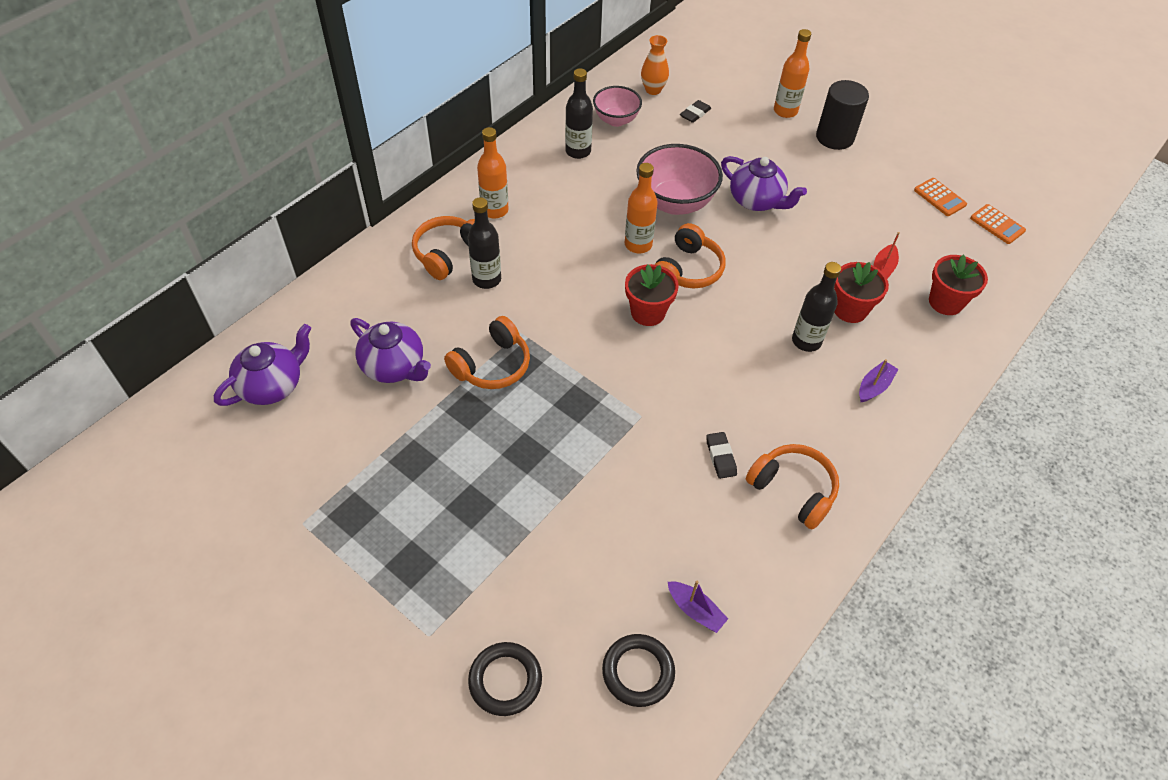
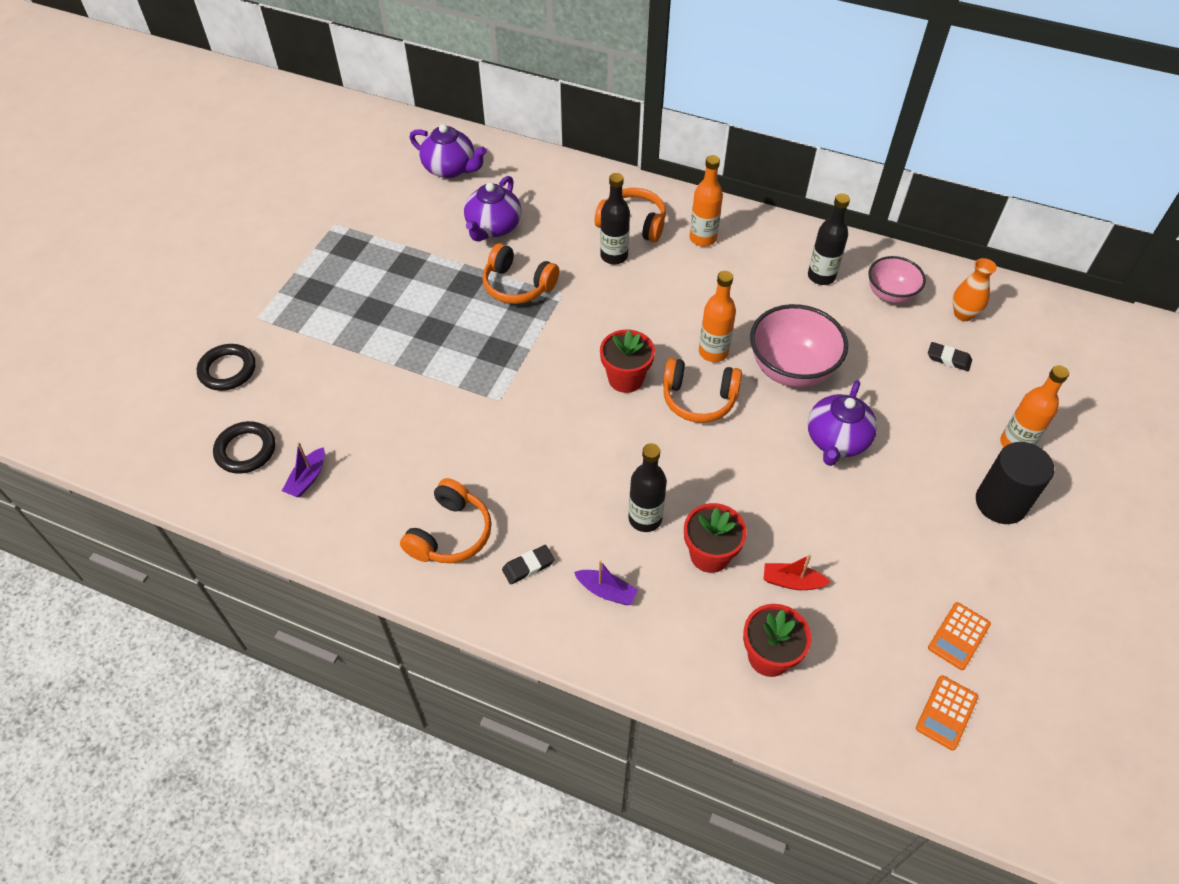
camera: 75 degrees right, 0 degrees up
(720, 457) = (471, 469): black eraser -> black eraser (528, 566)

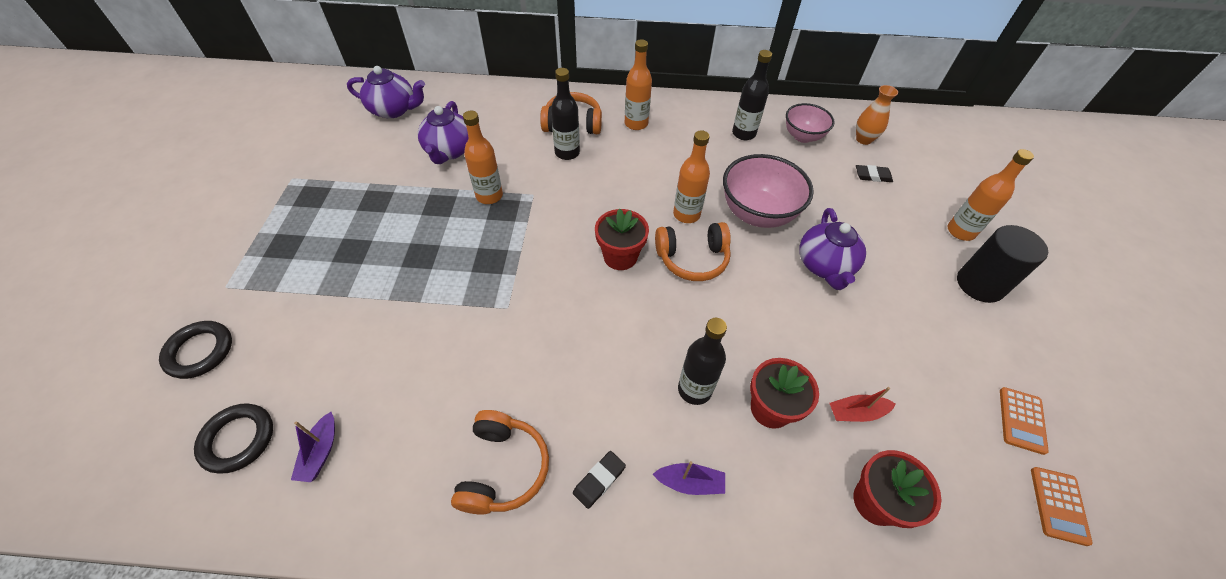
camera: 20 degrees left, 0 degrees up
(518, 285) = (489, 196): orange headphones -> orange bottle

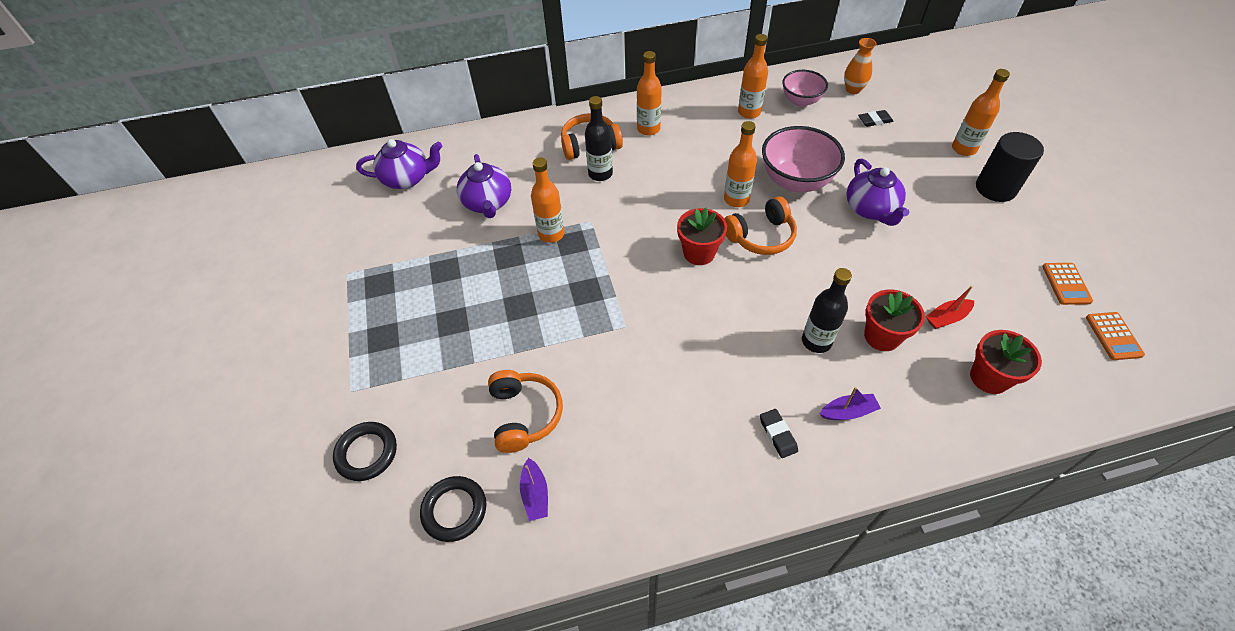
camera: 15 degrees left, 0 degrees up
(503, 468) = (696, 453): orange headphones -> orange headphones (524, 415)
(599, 480) = (778, 434): black eraser -> black eraser turned 45 degrees counterclockwise
(743, 134) = (749, 112): black bottle -> orange bottle

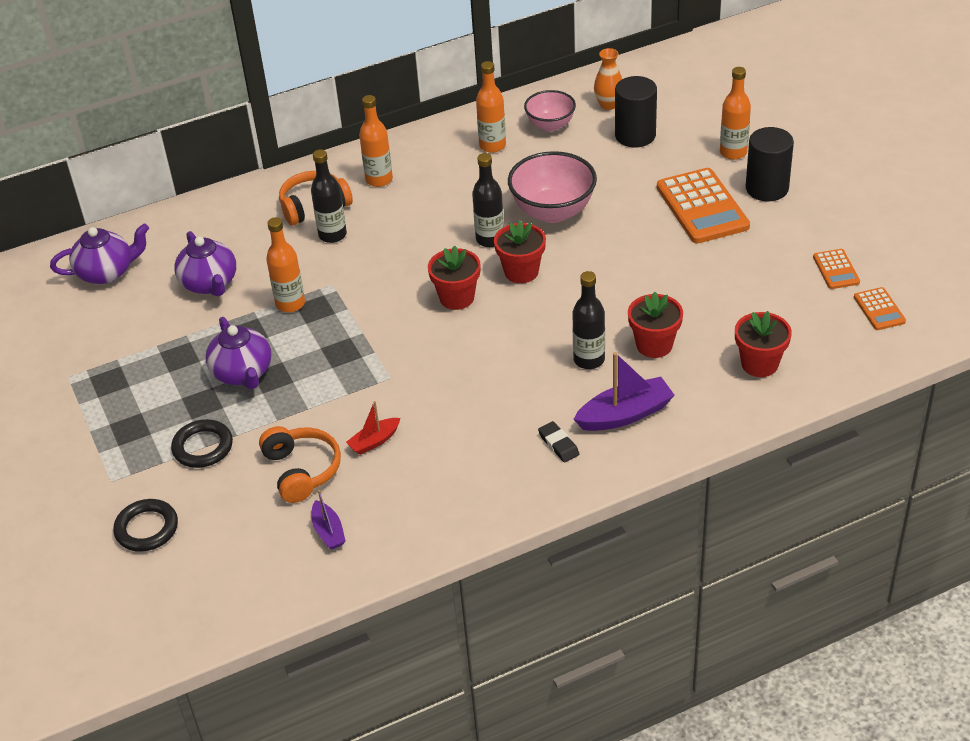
camera: 10 degrees left, 10 degrees down
(454, 510) = (251, 557): black ring -> black ring (203, 447)
(736, 199) = (490, 239): orange bottle -> black bottle
(761, 236) = (521, 272): orange headphones -> red flower pot
(848, 412) = (624, 414): purple boat -> purple boat, size x1.73
(870, 209) = (636, 228): purple teapot -> purple teapot (243, 373)
(874, 120) = (635, 135): black eraser -> black cylinder
(934, 197) = (702, 207): none -> orange calculator
(947, 318) = (718, 318): red boat -> red boat (374, 441)

